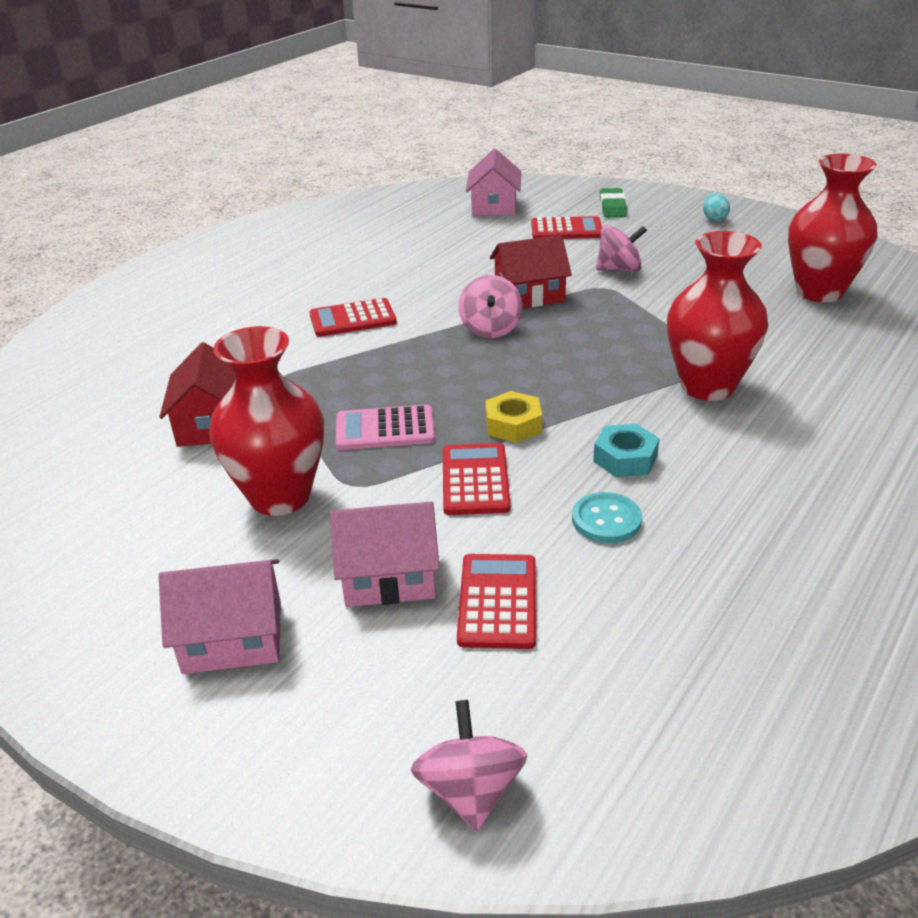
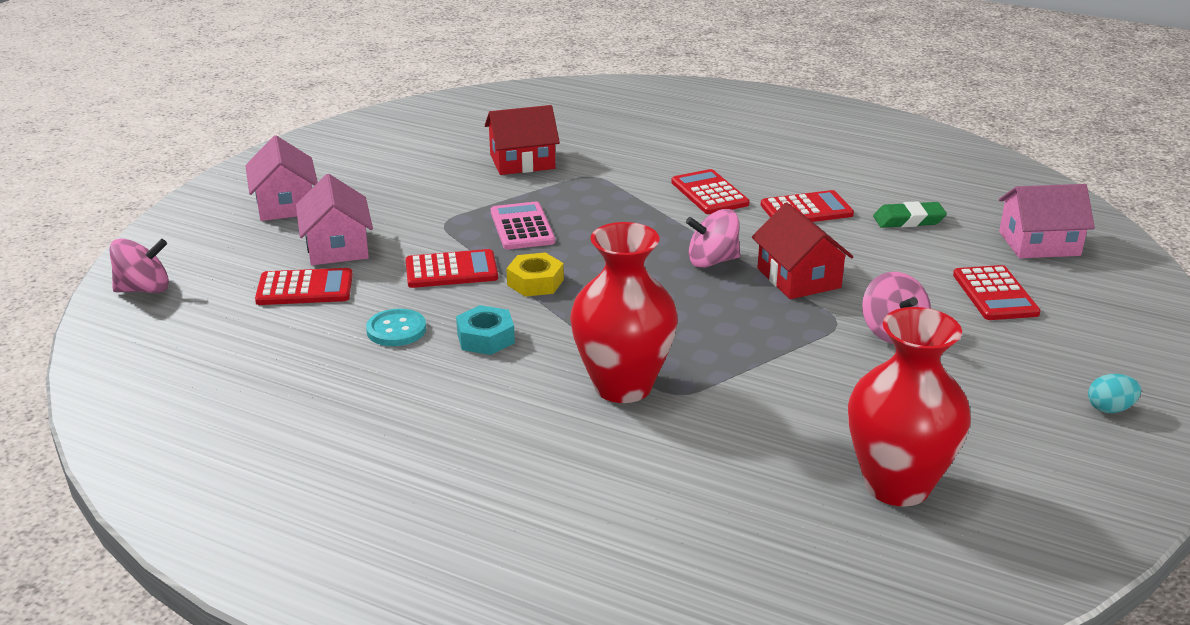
camera: 80 degrees right, 5 degrees down
(280, 496) = (429, 199): red vase -> none
(406, 279) = (806, 210): none -> red calculator
(612, 207) = (1096, 325): green eraser -> green eraser (908, 220)

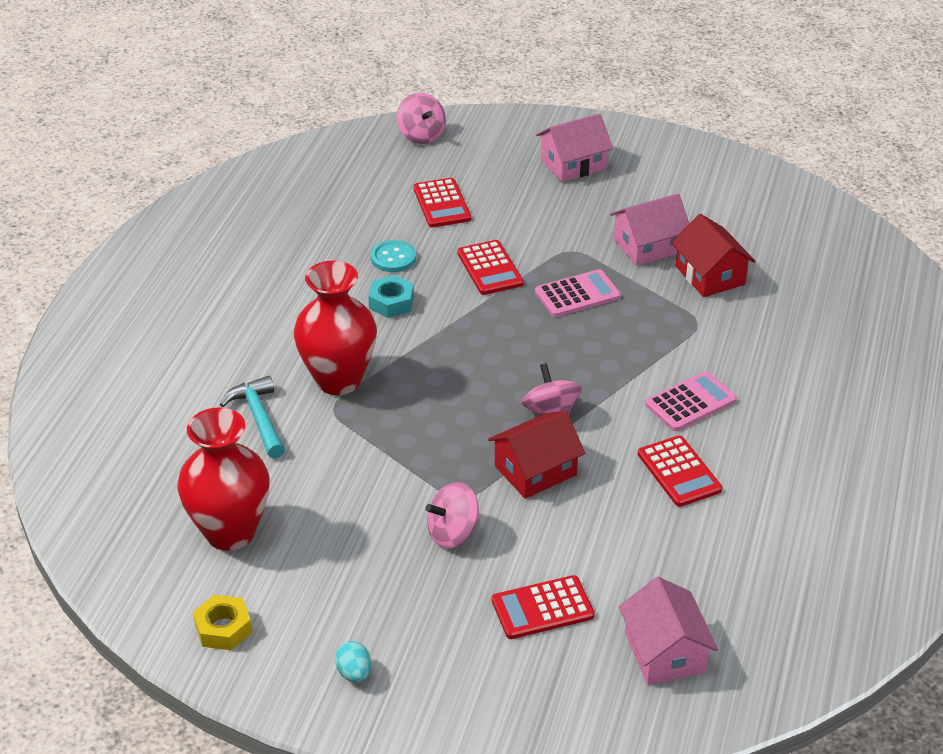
camera: 80 degrees right, 10 degrees up
(337, 247) = (510, 205): pink house -> pink house (648, 246)
(535, 282) = (483, 315): yellow nut -> yellow nut (223, 628)
(683, 452) = (259, 418): none -> turquoise hammer
(709, 193) = (690, 402): red calculator -> pink calculator
(908, 220) = (684, 549): green eraser -> none

